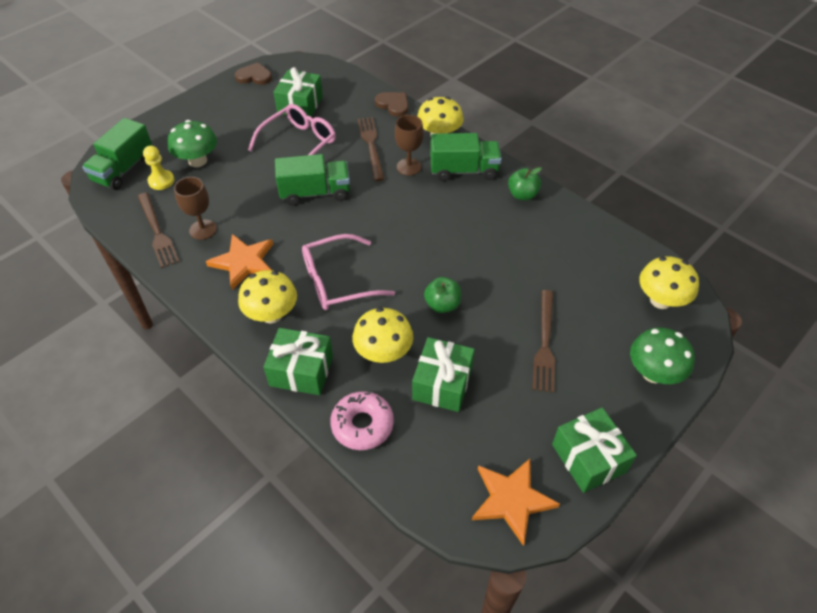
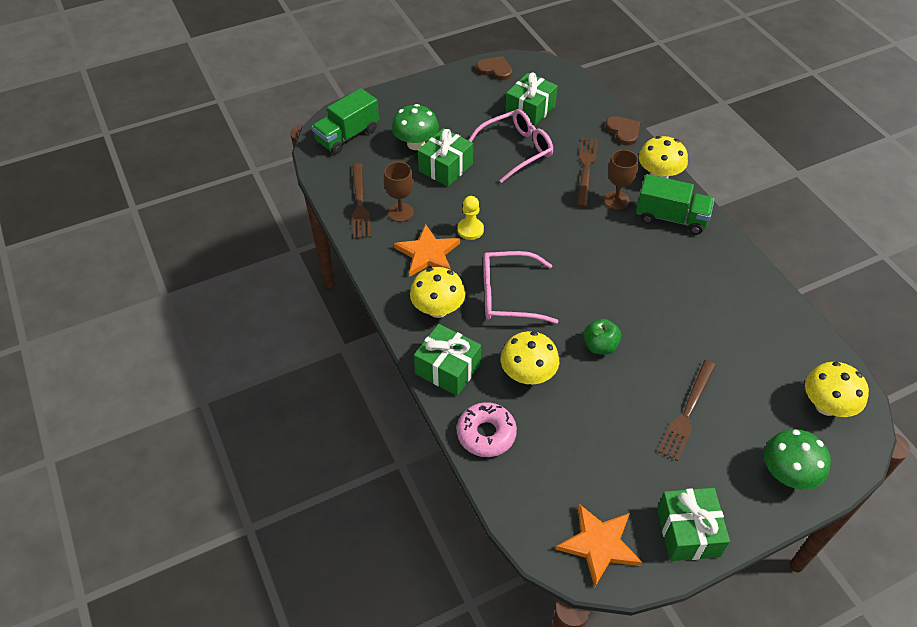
camera: 20 degrees right, 0 degrees up
(161, 181) = (377, 155): yellow pawn -> yellow pawn (470, 230)
(315, 193) = (515, 203): green truck -> none
(442, 384) = (573, 420): green gift -> green gift (445, 167)
(522, 195) = (722, 259): green apple -> none

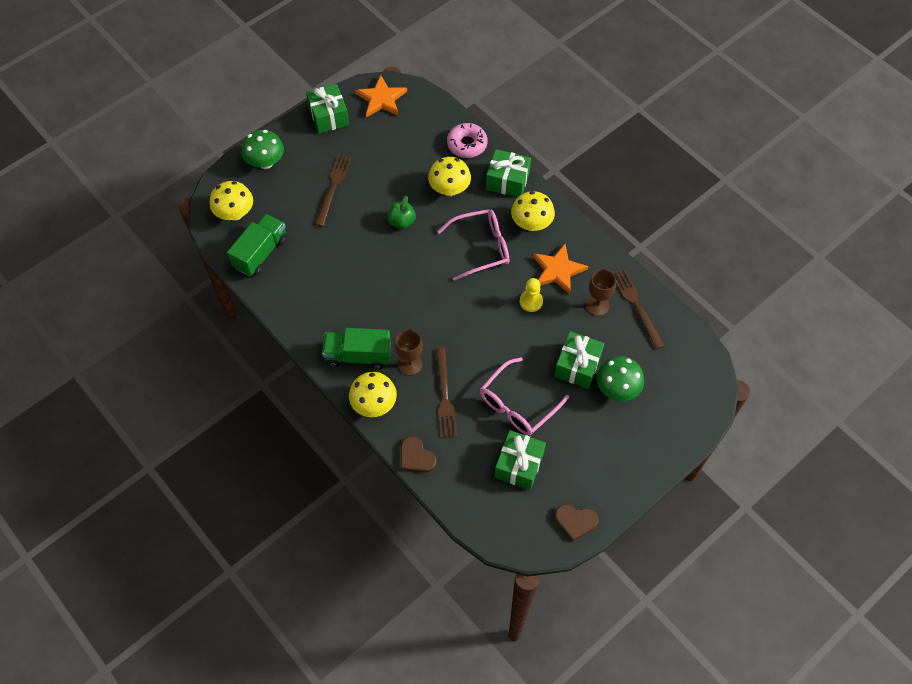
camera: 165 degrees right, 10 degrees up
(347, 136) = (687, 383): green truck -> green truck (261, 253)

